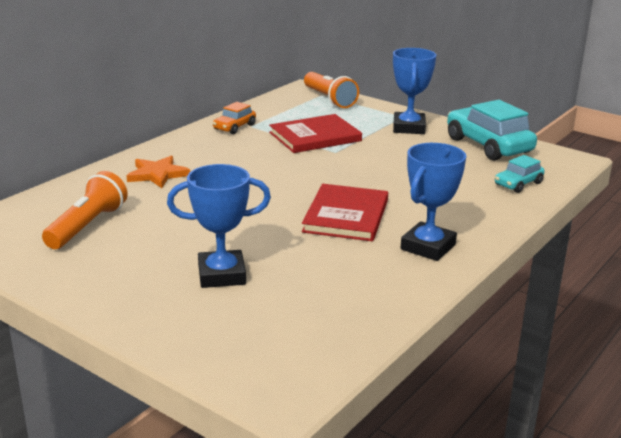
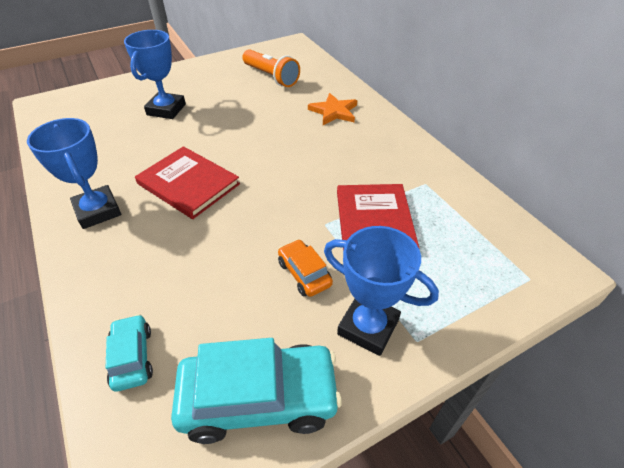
camera: 115 degrees right, 20 degrees up
(234, 127) = (425, 172): orange car -> orange car (304, 273)
(329, 99) = (507, 280): orange flashlight -> none

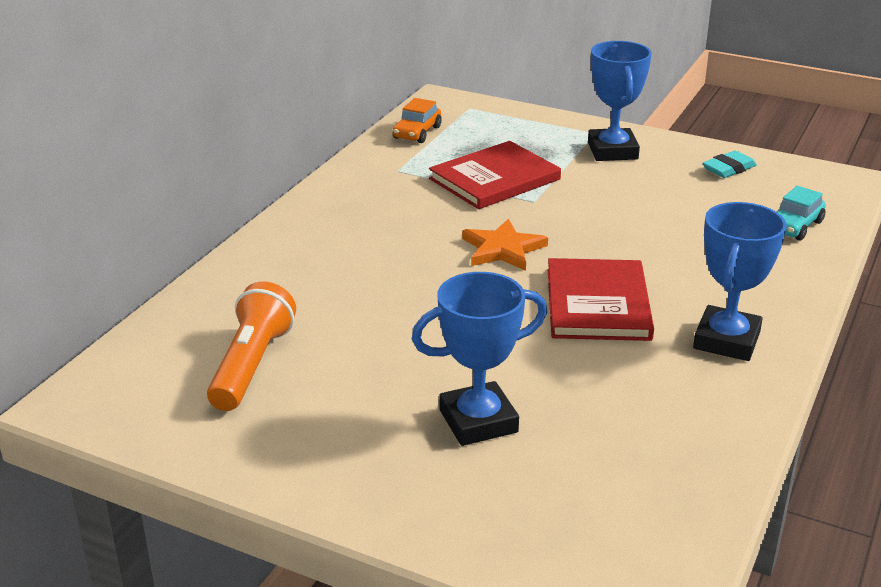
camera: 125 degrees left, 15 degrees down
(259, 398) = (728, 169): turquoise car -> turquoise eraser
(304, 273) = (606, 190): orange car -> orange car (417, 132)
(334, 111) = (307, 266): orange star -> orange star (503, 249)

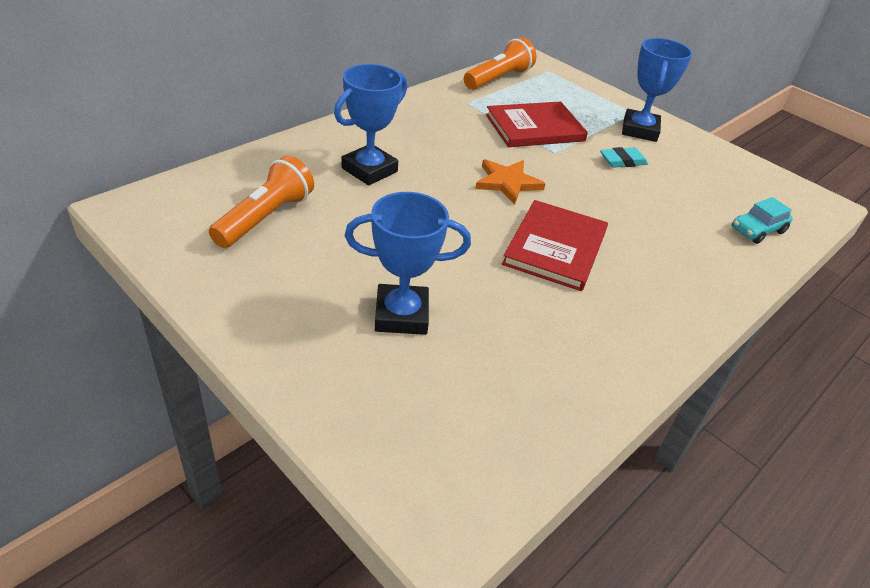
camera: 15 degrees right, 10 degrees up
(417, 132) = (498, 79): orange car -> orange flashlight
(726, 340) = (644, 310): blue trophy -> blue trophy (369, 170)
(728, 169) = (727, 168): turquoise eraser -> turquoise eraser (622, 161)

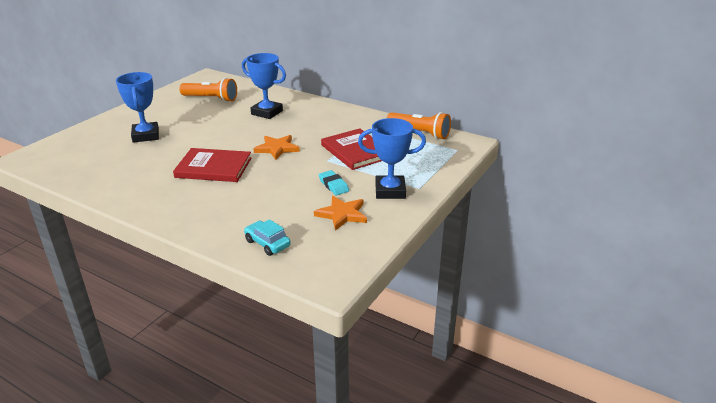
camera: 80 degrees right, 10 degrees down
(691, 169) = (342, 214): none -> orange star

